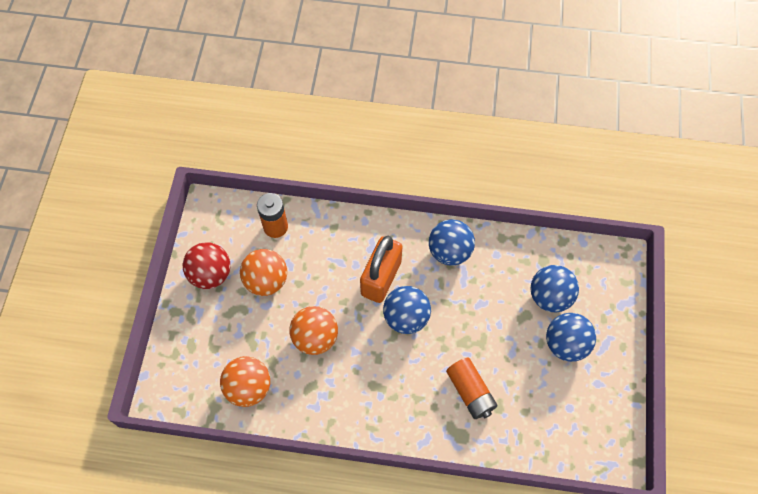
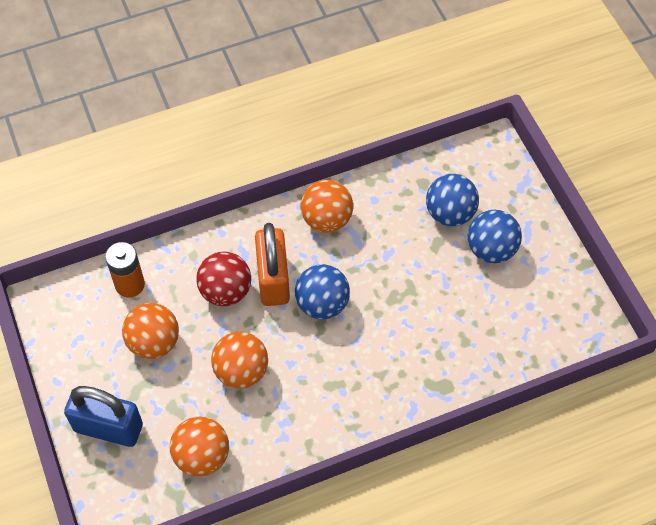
camera: 30 degrees left, 5 degrees down
(197, 328) = (108, 427): none -> blue padlock
(211, 274) = (88, 367): red ball -> red ball (226, 291)
(449, 251) = (326, 219): blue ball -> orange ball
(470, 392) = (428, 341): orange battery -> none

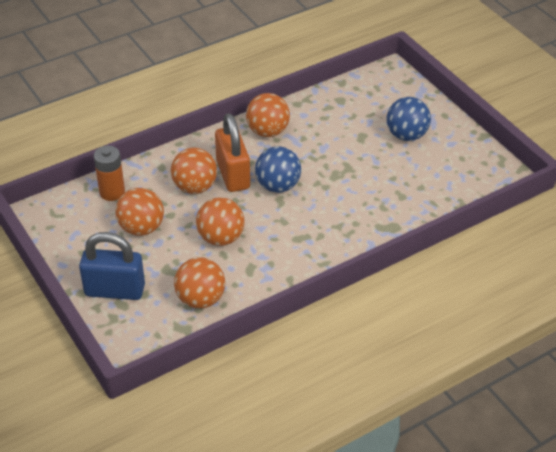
camera: 10 degrees left, 15 degrees down
(226, 291) = (195, 187): red ball -> orange ball
(450, 213) = (367, 116): blue ball -> none

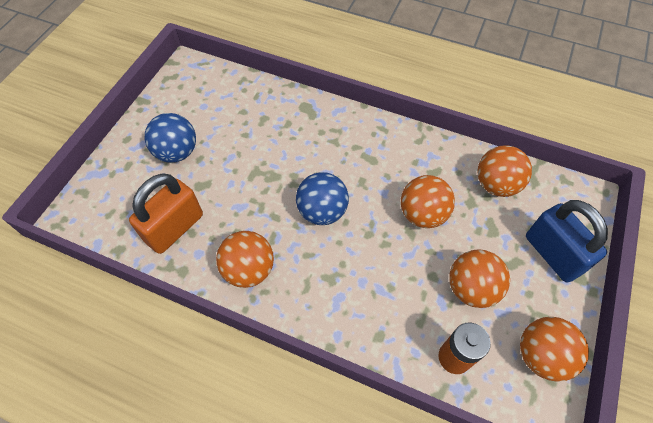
camera: 125 degrees left, 15 degrees up
(195, 187) = (381, 281): orange ball -> orange ball (541, 355)
(233, 175) = (337, 258): orange padlock -> orange padlock (174, 228)

